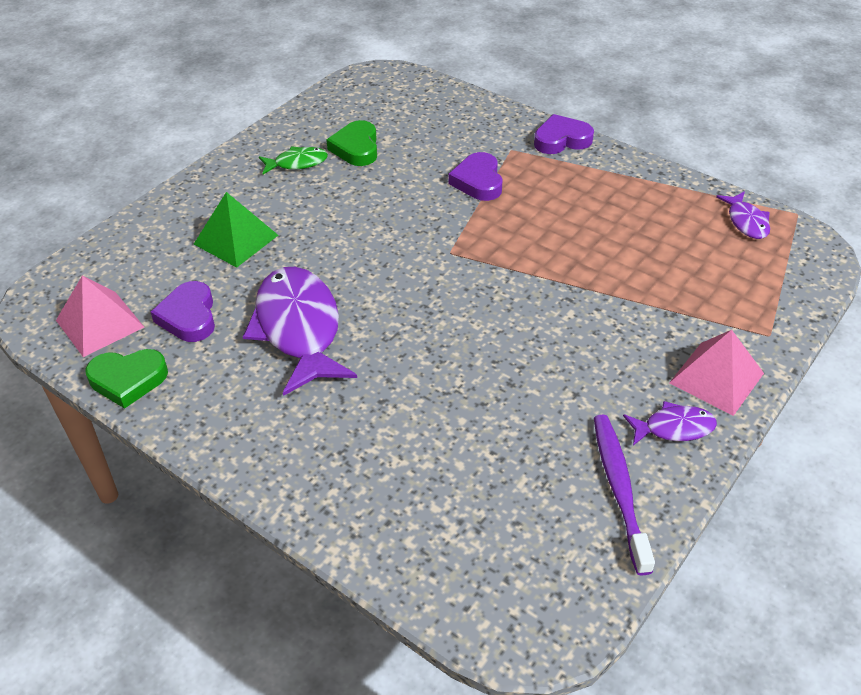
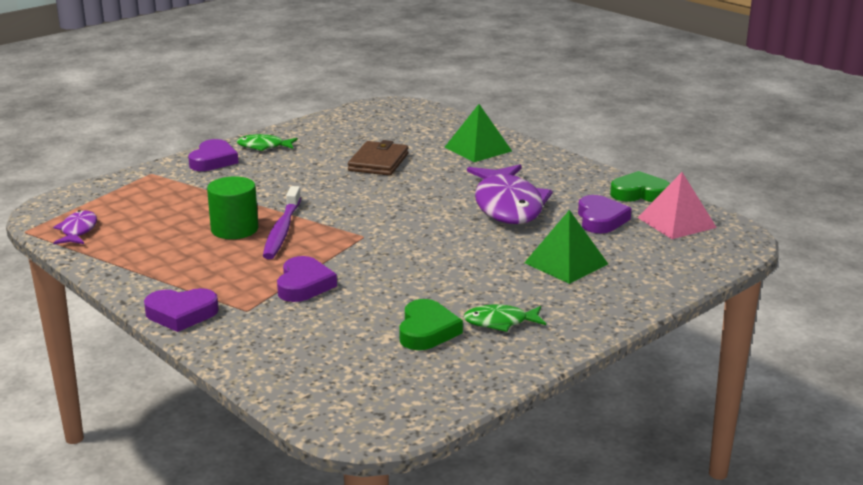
camera: 170 degrees left, 20 degrees down
(352, 471) = (478, 149): none -> green pyramid
(488, 408) = (378, 162): none -> brown wallet
(590, 245) = (234, 229): none -> green cylinder
(619, 489) = (318, 132): purple toothbrush -> purple toothbrush (282, 230)
(674, 428) = (264, 146): purple fish -> green fish
(716, 378) = (213, 160): pink pyramid -> purple heart

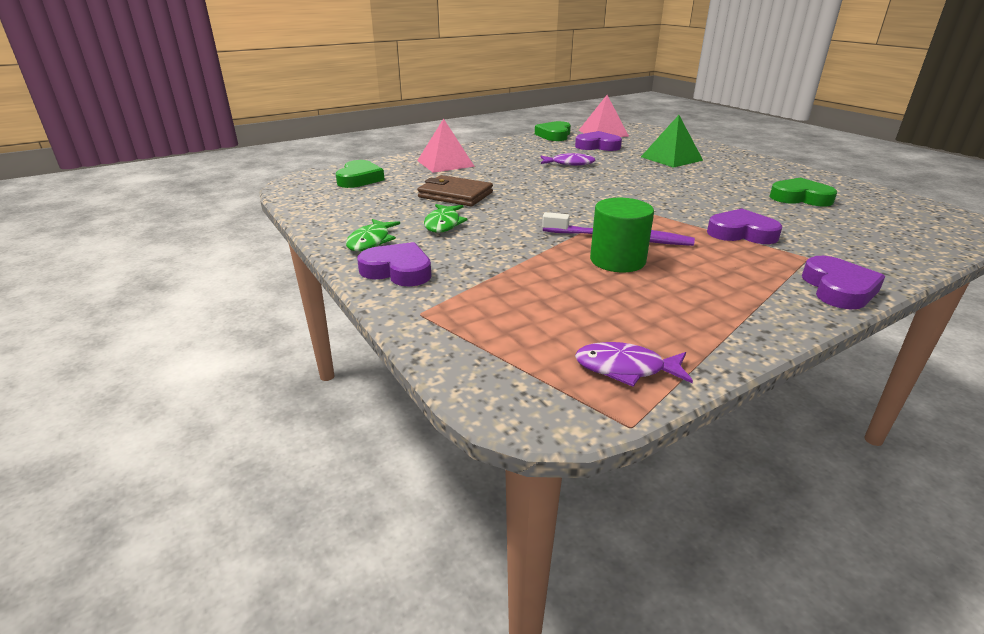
camera: 80 degrees left, 5 degrees up
(410, 123) = (359, 179): none -> green heart
(478, 149) = (445, 163): green pyramid -> pink pyramid
(500, 322) = (772, 179): green fish -> green fish (443, 224)
(508, 205) = (569, 164): purple fish -> purple fish, size x0.49

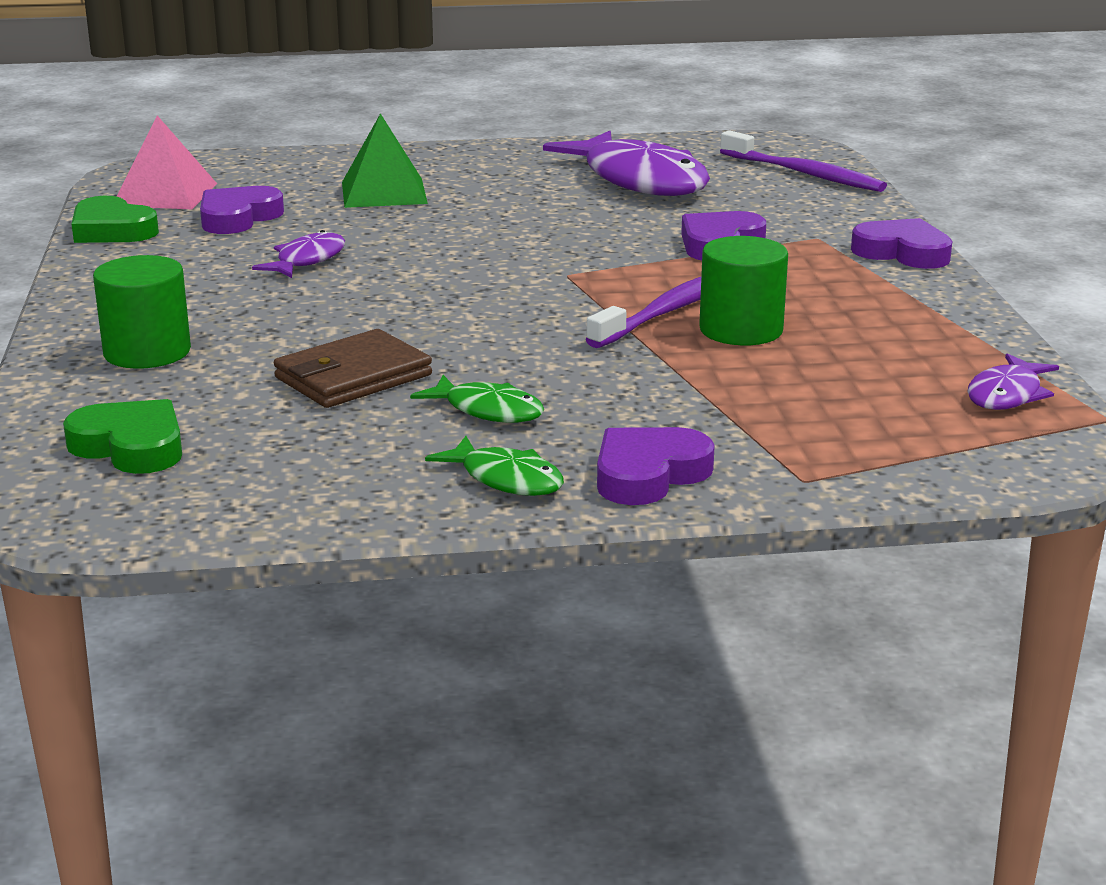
camera: 65 degrees left, 5 degrees down
(445, 163) = (147, 352): pink pyramid -> green cylinder
(800, 198) = (639, 180): green heart -> purple fish
(918, 235) = (804, 174): none -> purple toothbrush

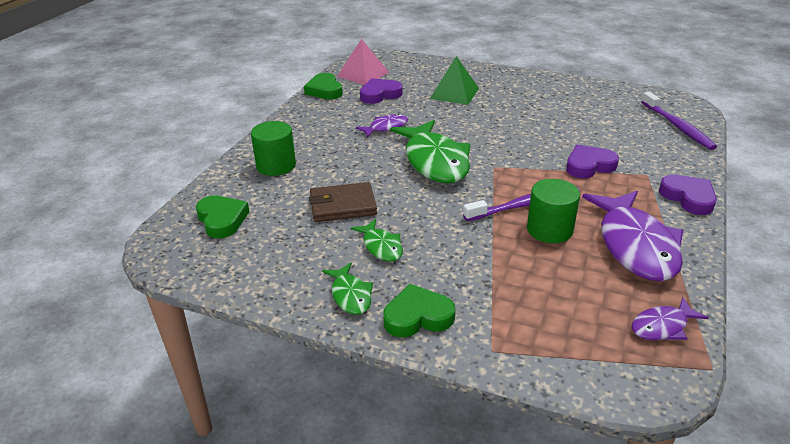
camera: 30 degrees right, 10 degrees up
(455, 287) = (435, 161): none -> green fish
(639, 180) = (583, 112): purple fish -> purple fish (635, 245)
(648, 474) = (418, 316): purple heart -> green heart

